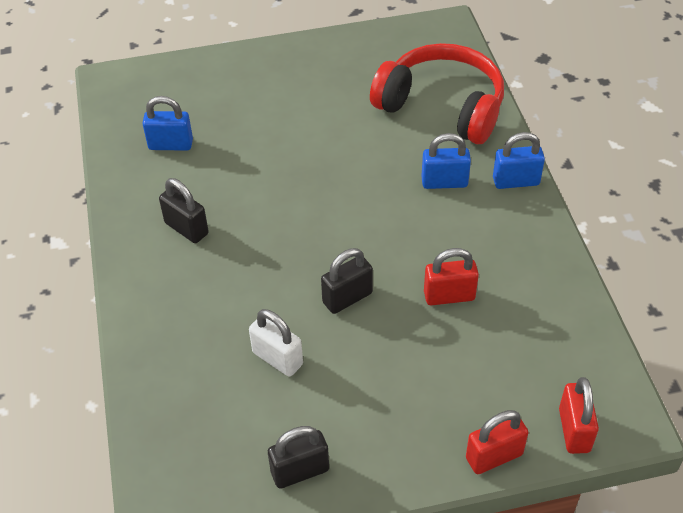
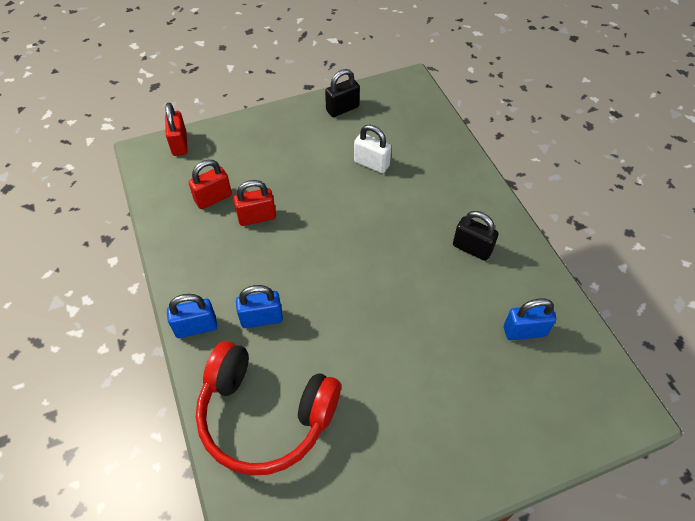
camera: 170 degrees right, 5 degrees up
(347, 298) = (332, 208): black padlock -> none
(494, 456) = (230, 126): red padlock -> red padlock (213, 198)

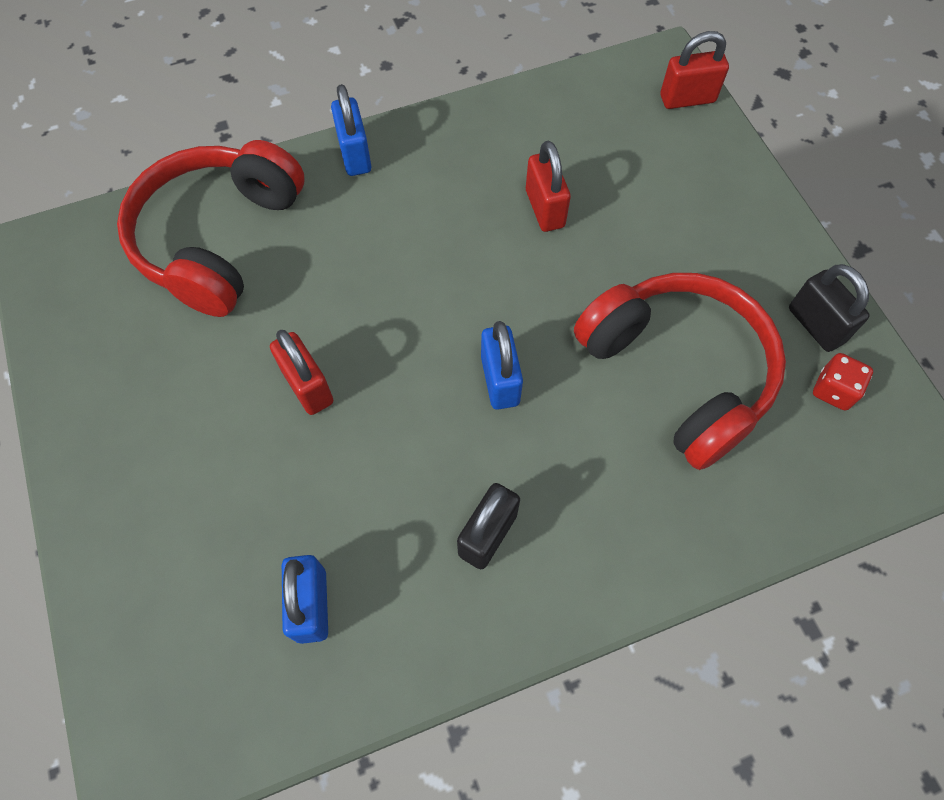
camera: 90 degrees right, 10 degrees up
(213, 198) = (579, 151): red padlock -> red padlock (307, 386)
(261, 318) = (363, 226): blue padlock -> blue padlock (500, 380)
(371, 164) = (678, 373): white padlock -> red headphones
(379, 107) = (833, 390): none -> red dice

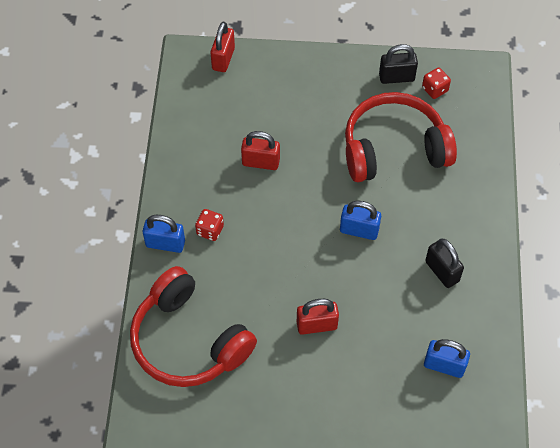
camera: 65 degrees left, 5 degrees down
(400, 195) = (210, 230): none -> red dice

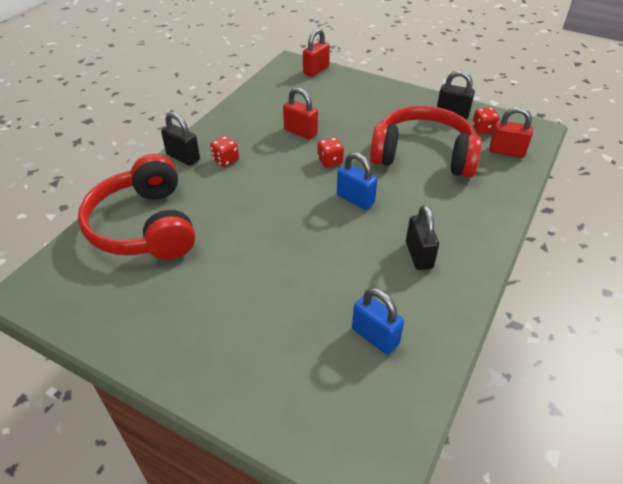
camera: 25 degrees right, 15 degrees down
(165, 244) = (183, 157): blue padlock -> black padlock
(311, 191) = (330, 161): none -> red dice
(317, 325) = (266, 255): red padlock -> red padlock (506, 151)

